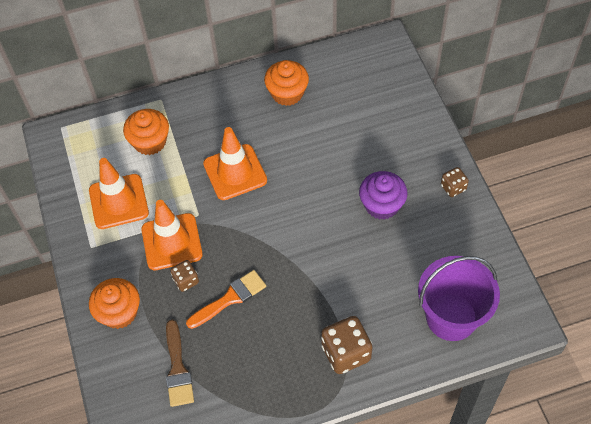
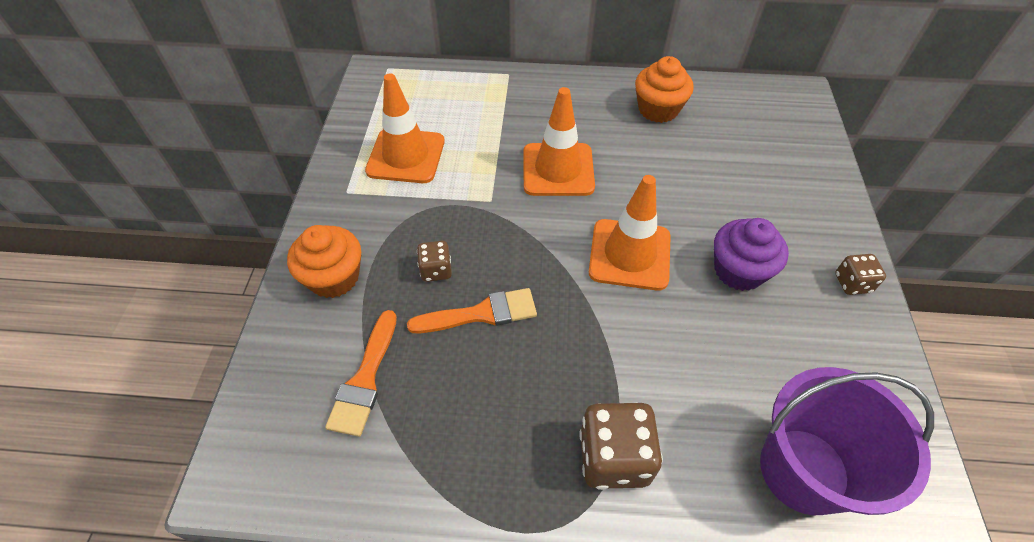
camera: 20 degrees right, 5 degrees down
(150, 142) = (474, 109): orange cupcake -> none
(172, 242) = (443, 219): orange traffic cone -> orange traffic cone (629, 254)
(177, 368) = (365, 379): brown brush -> orange brush

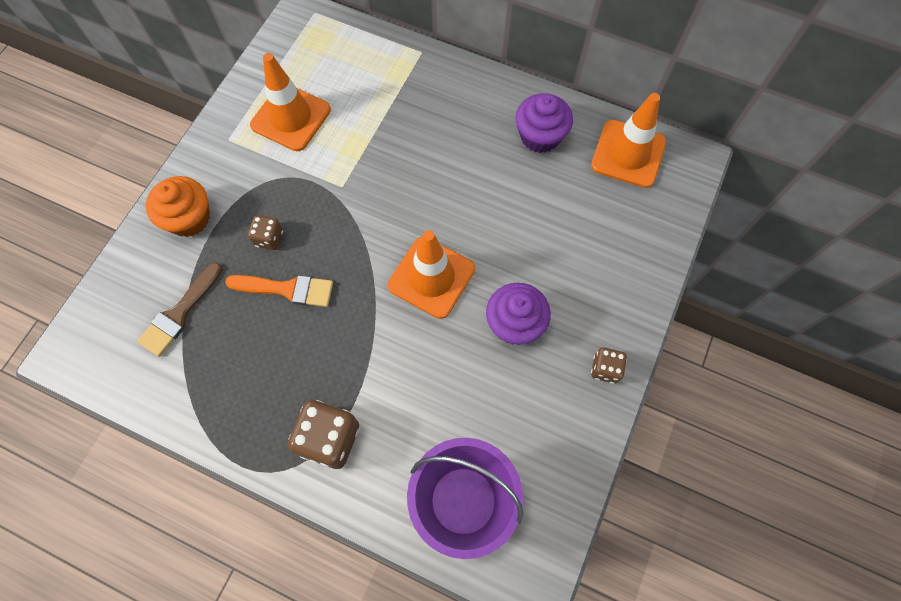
camera: 20 degrees right, 15 degrees up
(365, 379) = (180, 313): orange brush -> brown brush
(558, 170) = (414, 173): orange traffic cone -> orange traffic cone (628, 154)
(658, 109) = (540, 136): orange cupcake -> purple cupcake

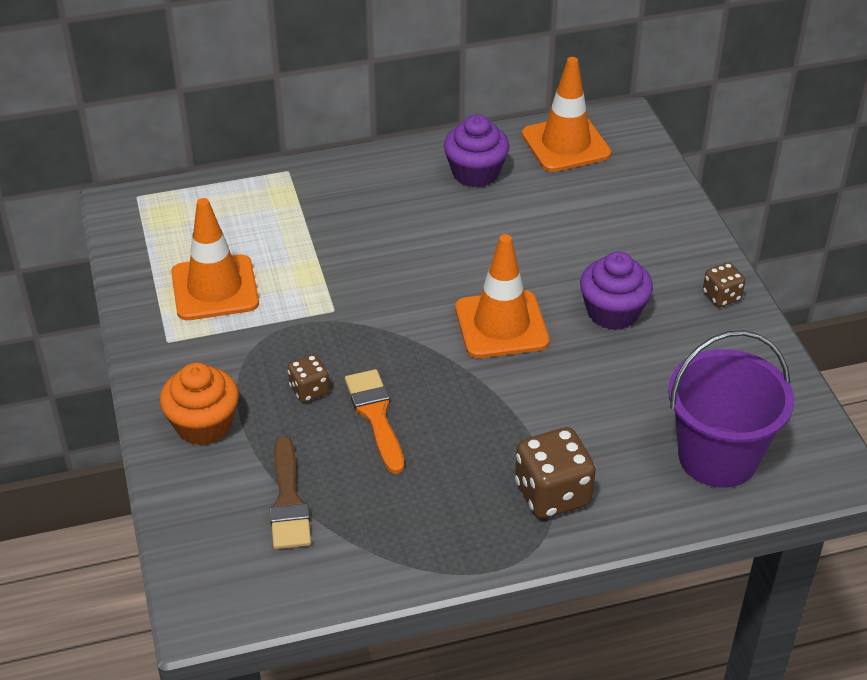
camera: 40 degrees left, 25 degrees down
(287, 289) = (375, 416): orange brush -> orange brush turned 75 degrees counterclockwise

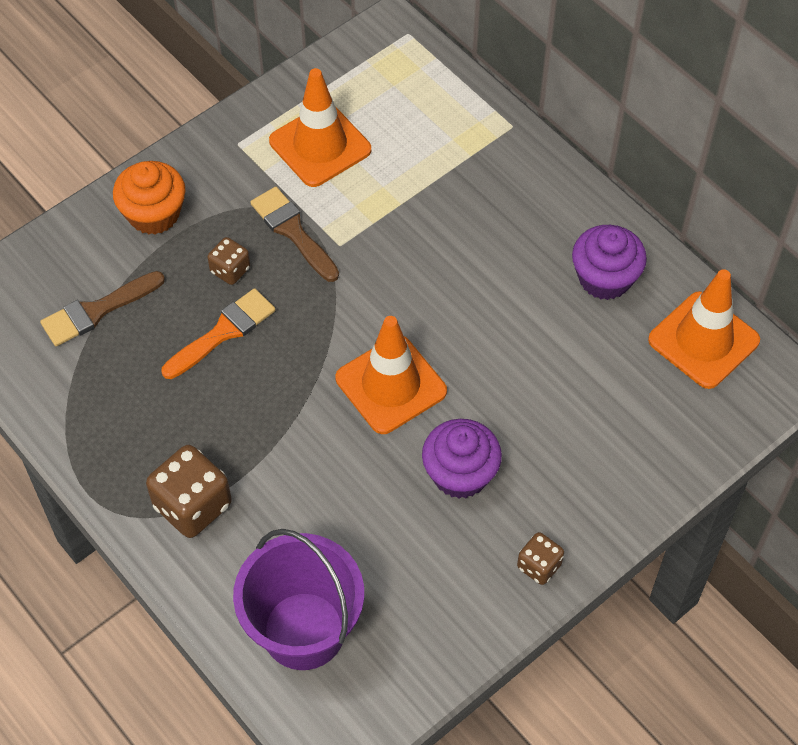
camera: 65 degrees right, 15 degrees up
(296, 335) = (293, 231): none -> brown brush

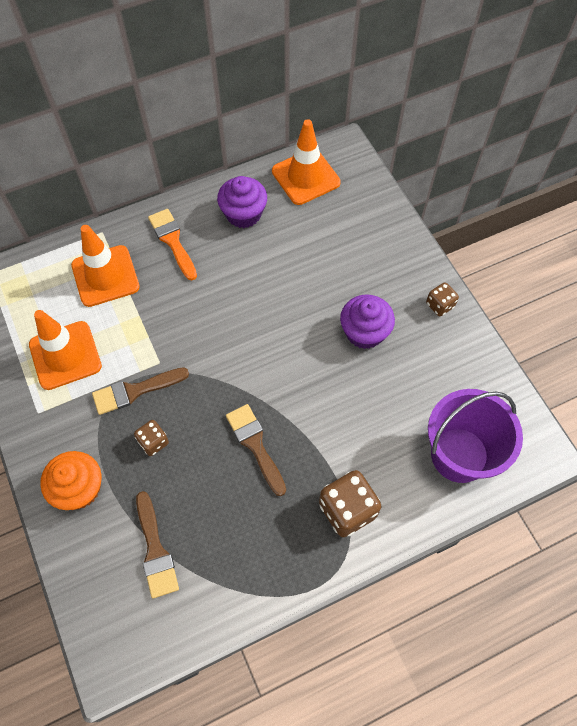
camera: 75 degrees left, 5 degrees up
(223, 332) = (207, 458): orange brush -> orange brush (172, 241)
(254, 380) = (255, 445): none -> brown brush
(391, 385) = (285, 357): orange traffic cone -> orange traffic cone (105, 276)

